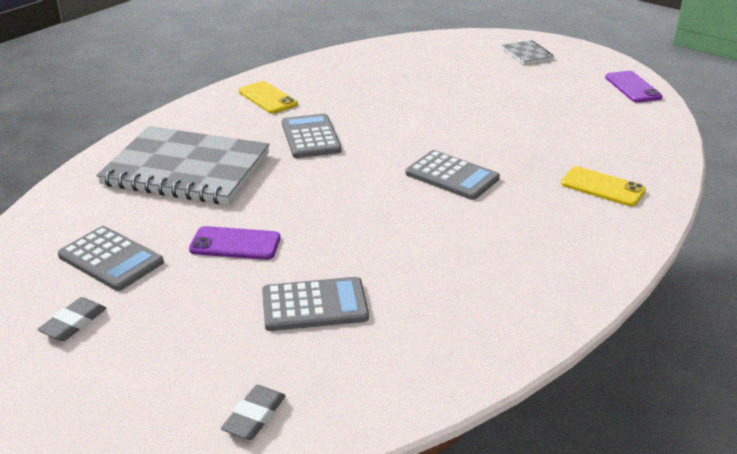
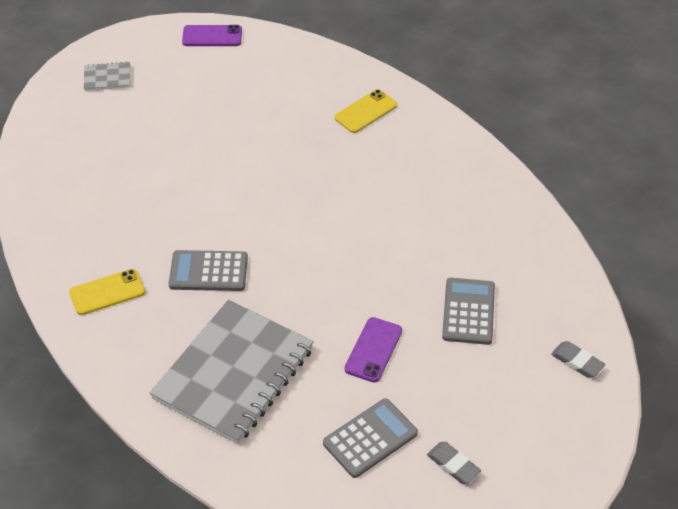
camera: 75 degrees left, 15 degrees up
(452, 176) = (317, 192): grey calculator -> none

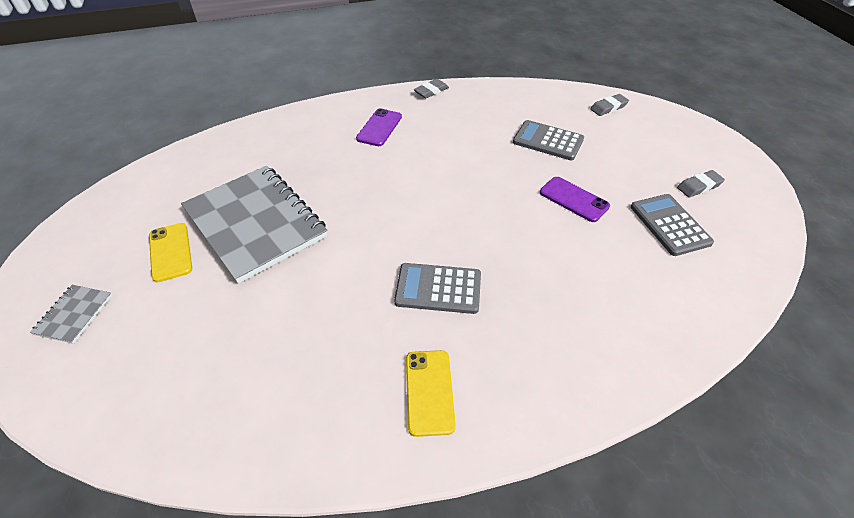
camera: 70 degrees left, 0 degrees up
(208, 271) = (438, 289): grey calculator -> grey calculator turned 75 degrees clockwise
(212, 36) = (103, 209): purple phone -> purple phone (379, 128)
(233, 373) = (580, 300): grey notebook -> grey notebook (255, 224)
(366, 112) = (299, 137): yellow phone -> yellow phone (170, 252)
(510, 186) = (431, 91): none -> grey eraser

